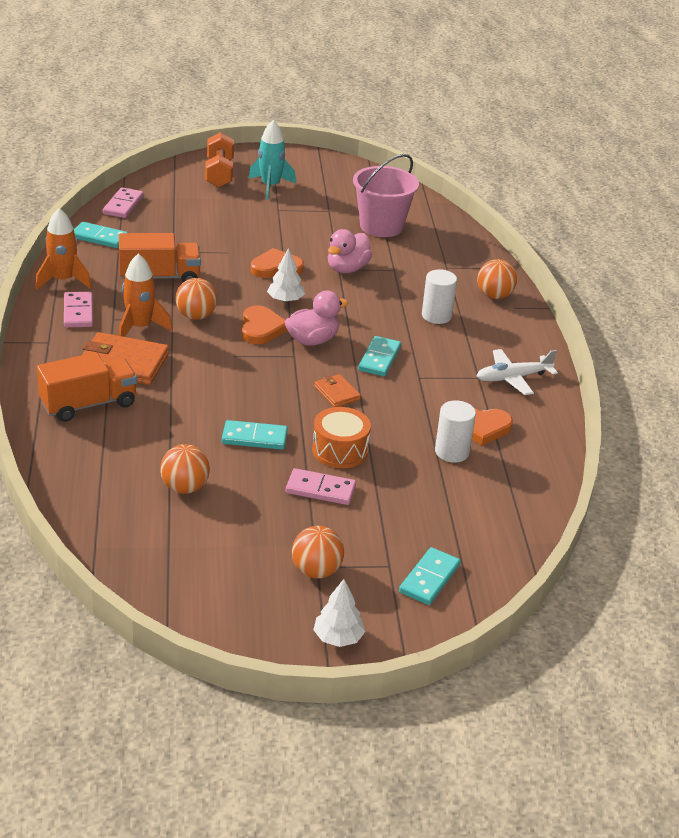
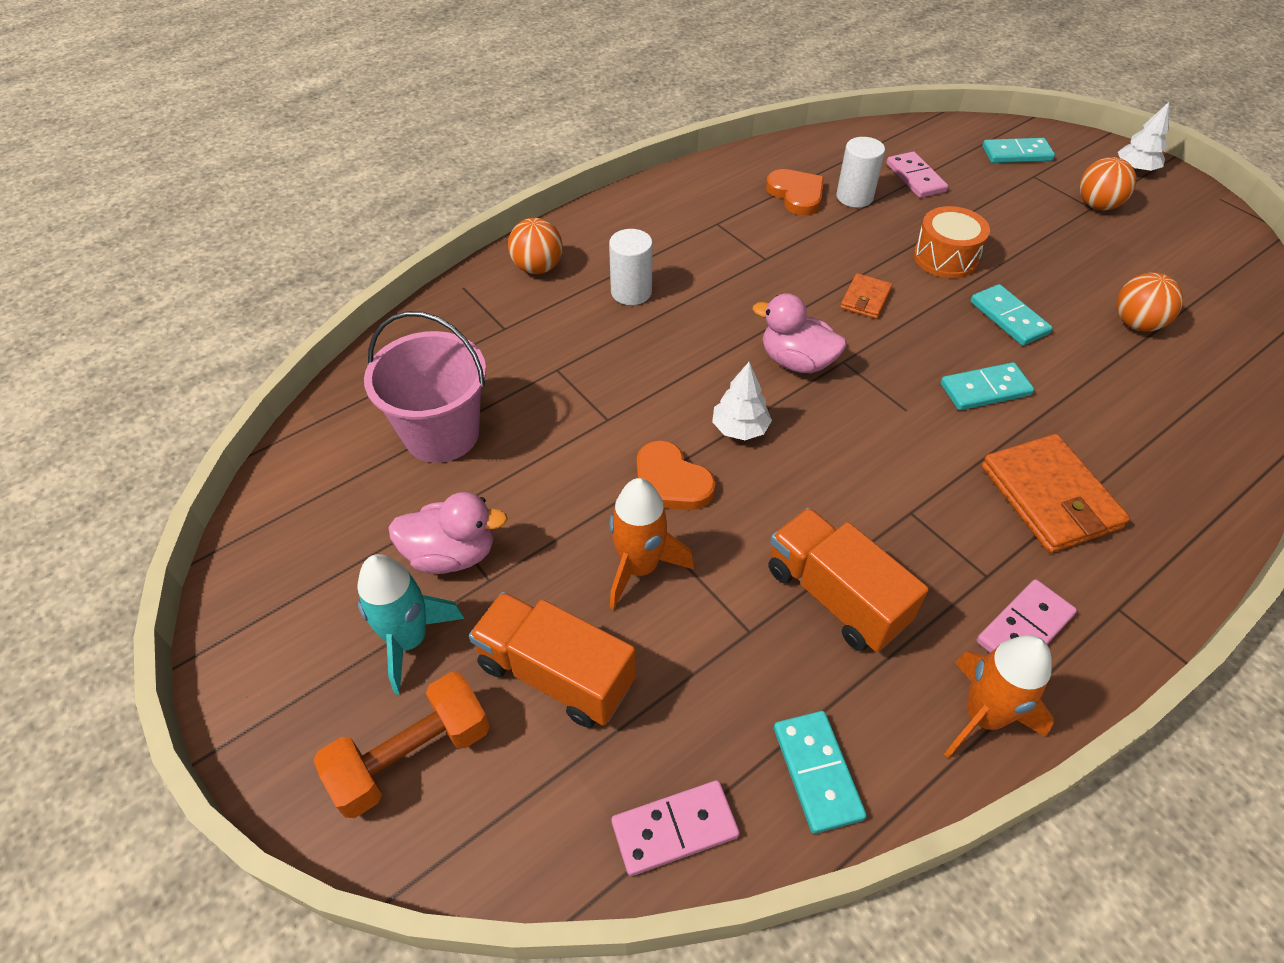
camera: 120 degrees left, 15 degrees up
(88, 404) = (1151, 475): orange truck -> orange truck (555, 674)
(140, 327) = (968, 532): orange rocket -> orange rocket (639, 568)
(196, 316) = (875, 492): orange ball -> none
(261, 328) = (825, 416): orange heart -> none
(320, 489) = (1011, 245): pink domino -> pink domino (915, 178)
(347, 269) = (599, 411): pink duck -> pink duck (451, 554)
(379, 359) = (767, 297): turquoise domino -> turquoise domino (985, 389)
(512, 378) = (692, 203): white plane -> none

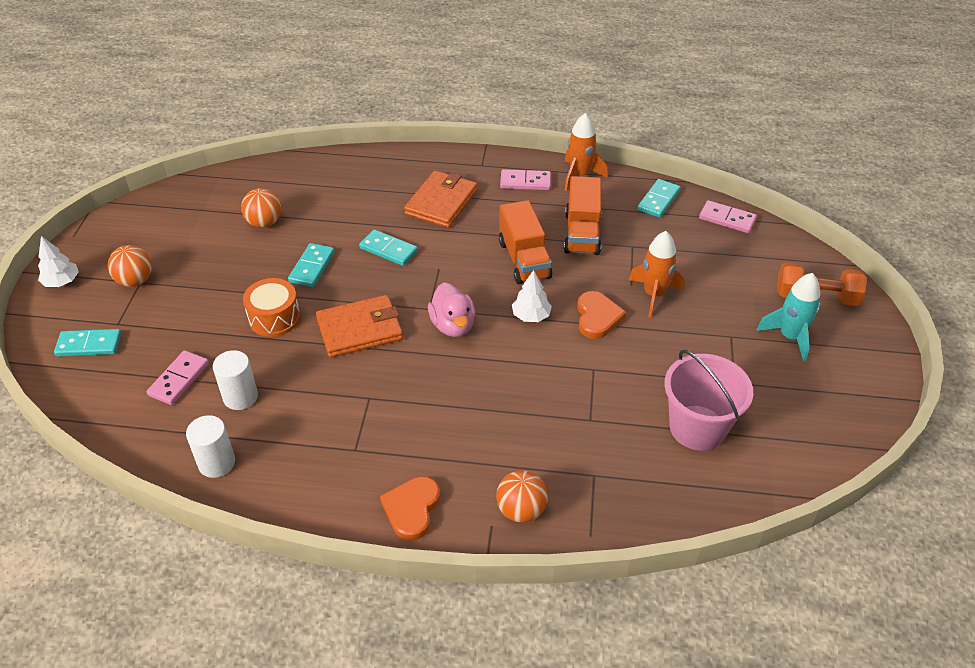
camera: 135 degrees left, 5 degrees down
(451, 554) = (741, 359): pink duck -> none
(555, 674) = (731, 284): orange truck -> orange truck (524, 259)
(631, 292) = (483, 439): white cylinder -> white cylinder (216, 463)
(796, 194) = (269, 429): orange heart -> orange heart (412, 509)
(865, 299) = (360, 329): orange wallet -> orange wallet, size x1.90
(1016, 154) = (89, 345): turquoise domino -> turquoise domino turned 45 degrees counterclockwise

